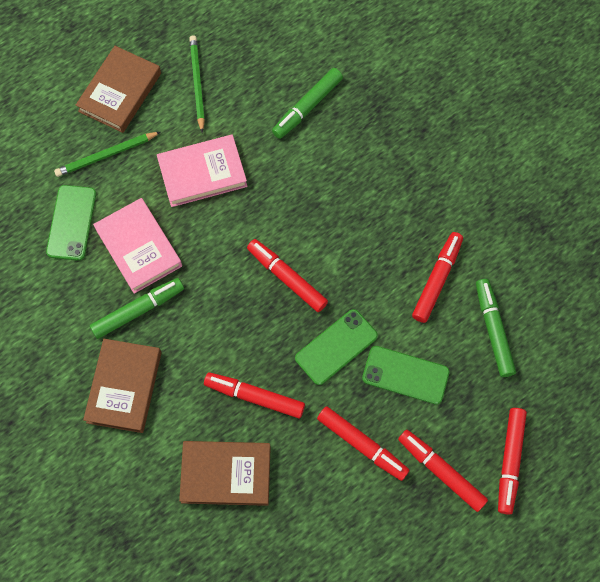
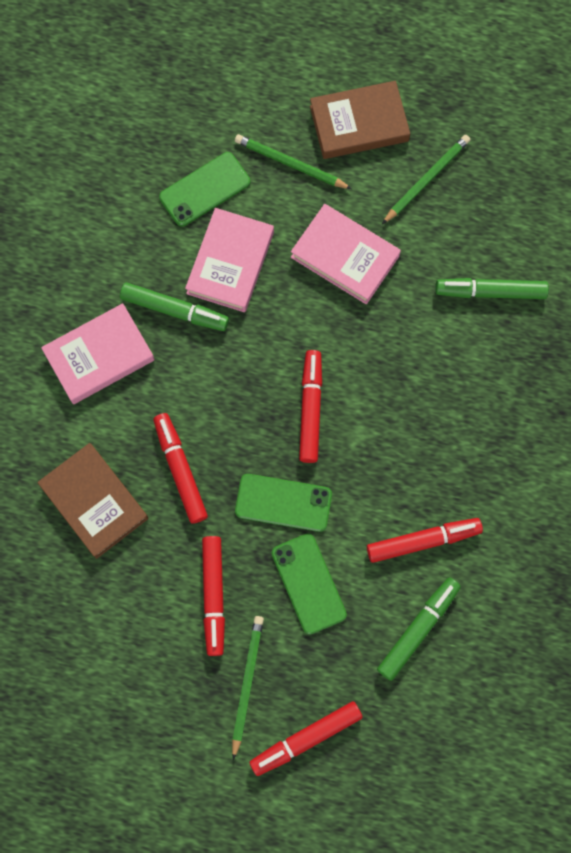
camera: 50 degrees right, 5 degrees up
(124, 387) = (99, 356): brown book -> pink book
(441, 471) = (246, 683): red marker -> green pencil

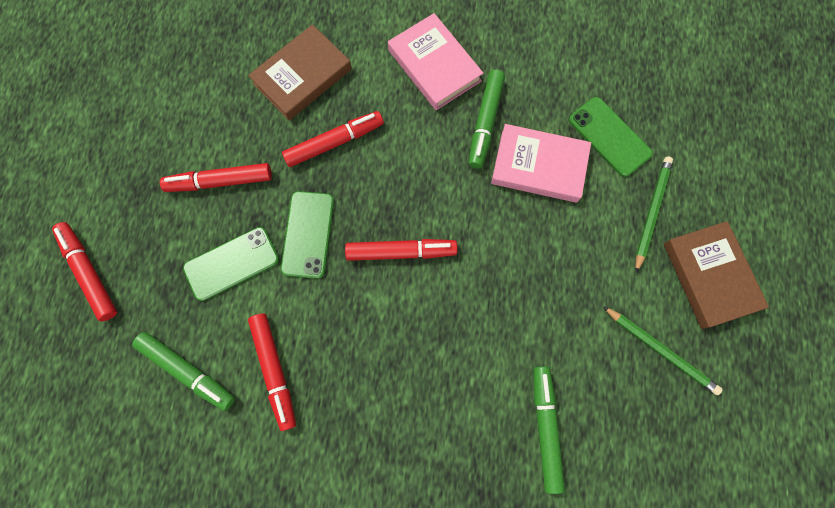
camera: 85 degrees right, 0 degrees up
(246, 683) = (141, 217): green pencil -> none
(345, 256) = (562, 273): pink book -> none

